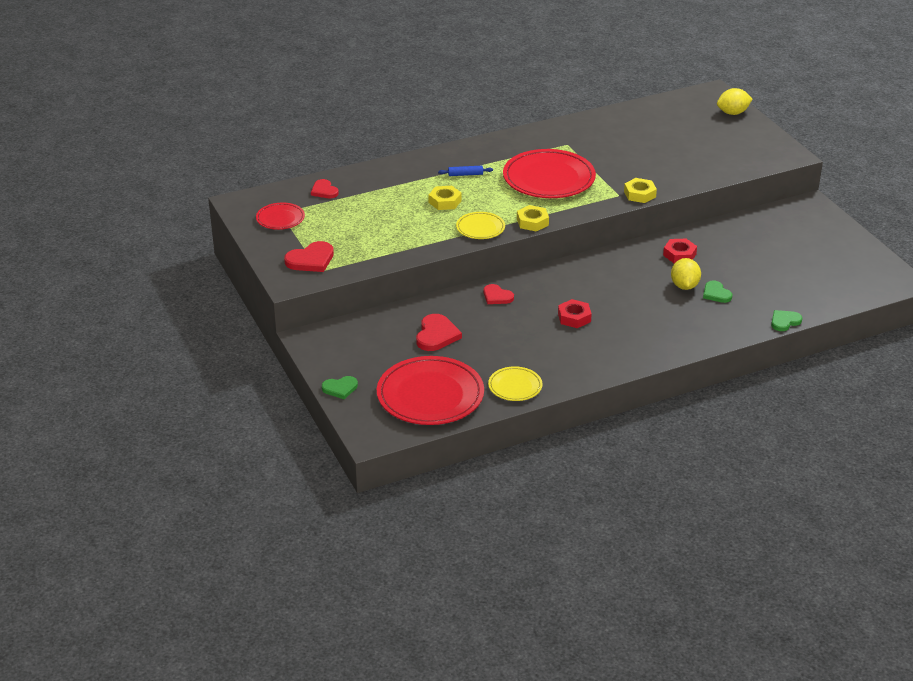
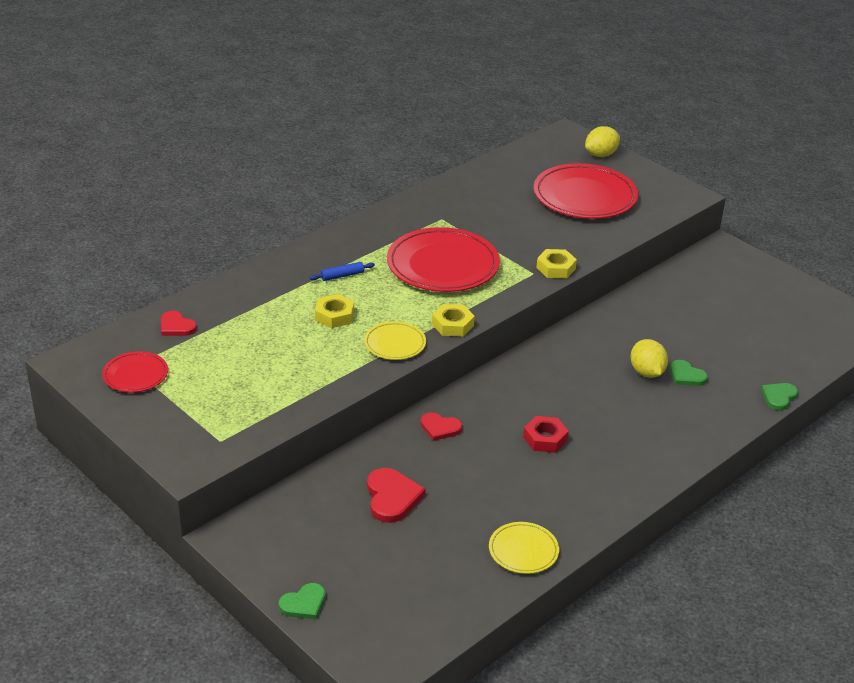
camera: 20 degrees left, 0 degrees up
(311, 260) = (201, 427): red heart -> none
(430, 395) = (425, 588): red plate -> red plate (584, 196)
(679, 254) = (620, 333): red nut -> none

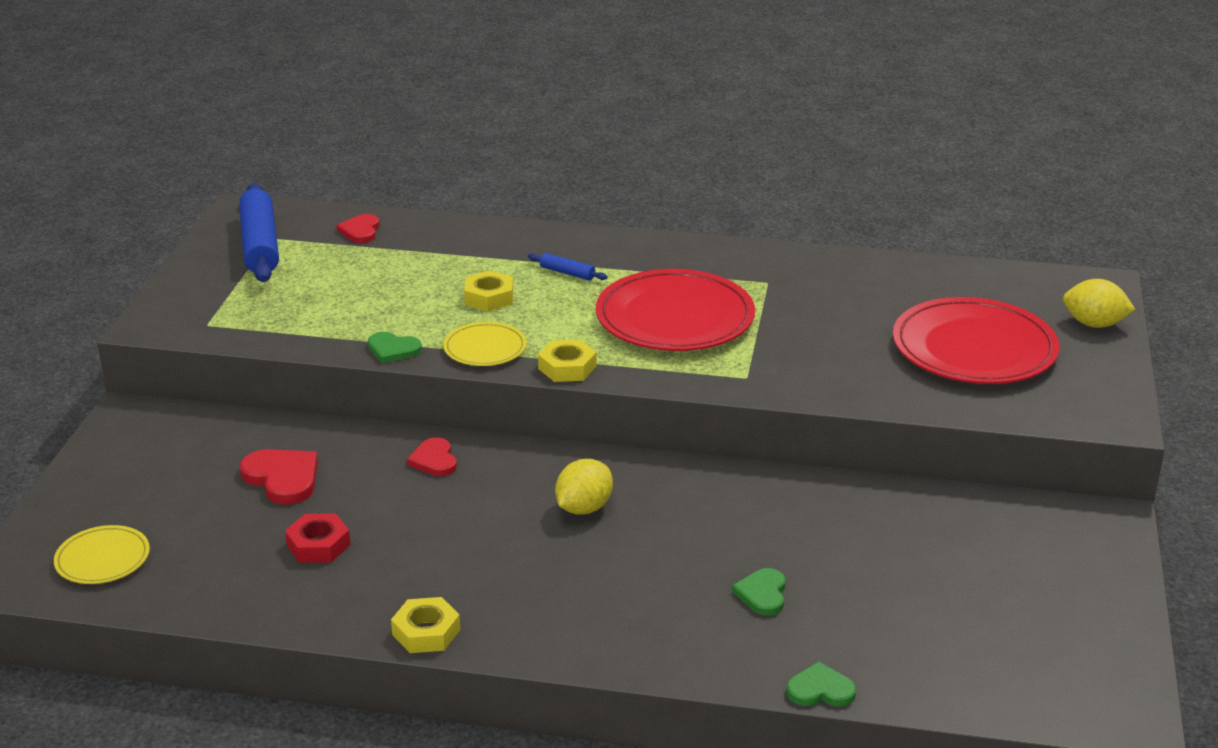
camera: 55 degrees right, 5 degrees down
(135, 375) = (260, 245): red plate -> blue rolling pin
(304, 604) = (68, 495): green heart -> green heart (393, 349)
(392, 497) = (282, 478): red heart -> red heart turned 90 degrees counterclockwise
(523, 550) = (279, 597): yellow plate -> yellow plate (102, 559)
(545, 439) = (498, 536): red nut -> red nut (318, 545)
(556, 268) = (780, 387): yellow nut -> yellow nut (426, 632)
(646, 372) = (727, 560): yellow lemon -> yellow lemon (584, 508)

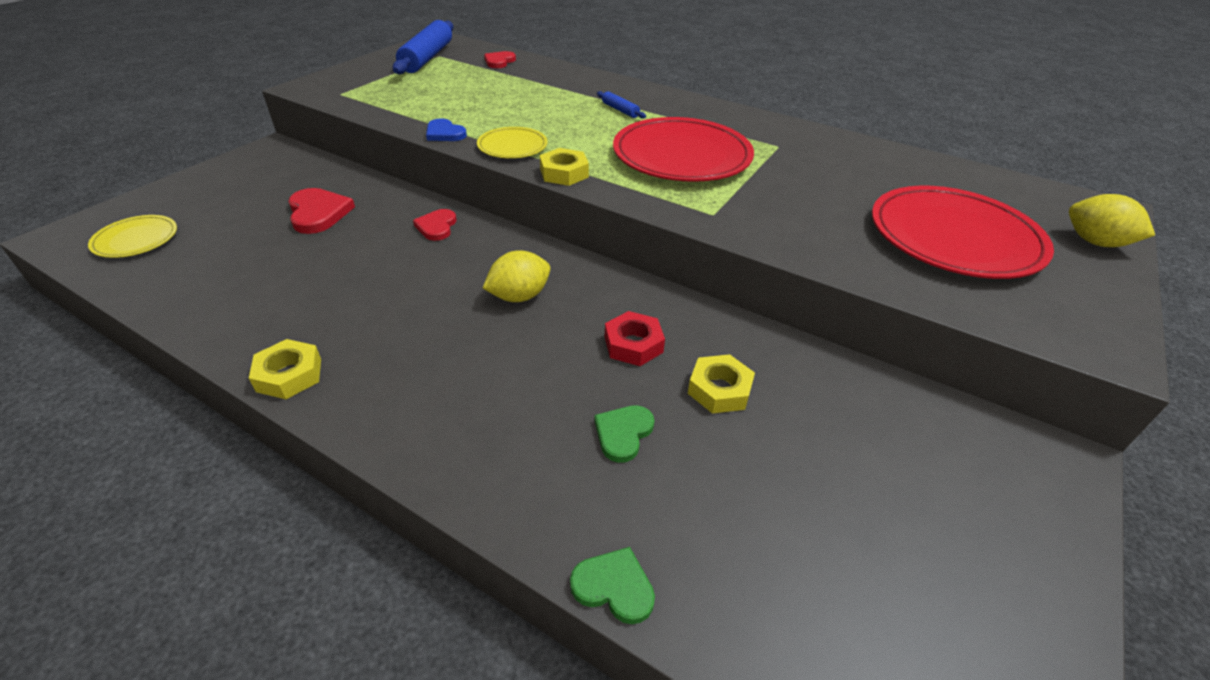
camera: 20 degrees right, 10 degrees up
(318, 545) = (288, 270): red nut -> red nut (633, 344)
(393, 349) = (444, 133): green heart -> blue heart
(489, 297) = (548, 114): yellow nut -> yellow nut (719, 389)

